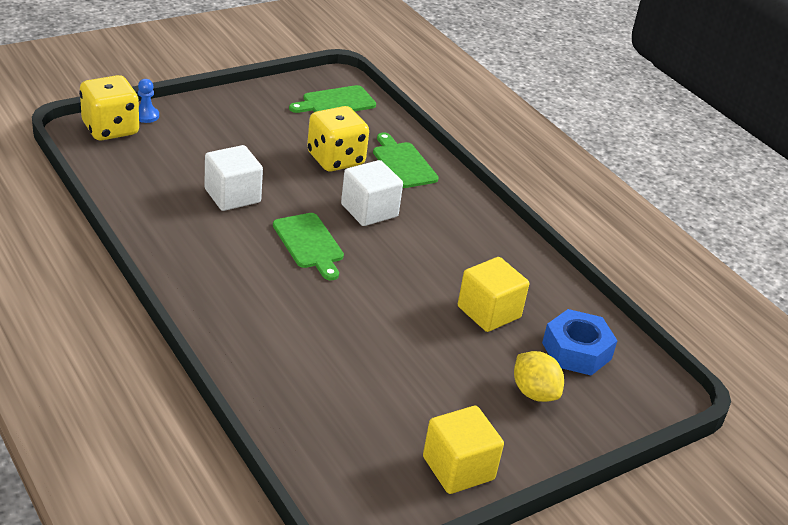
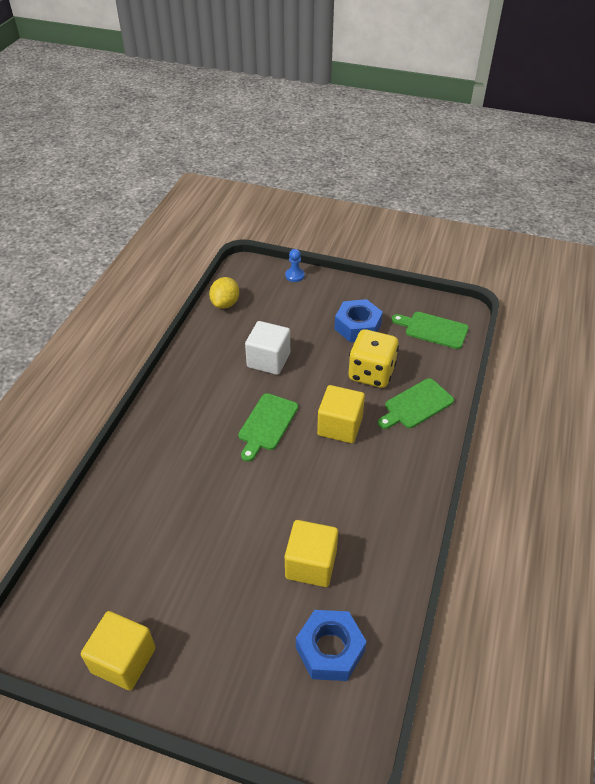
camera: 55 degrees right, 10 degrees up
(110, 129) = (262, 274): yellow dice -> none
(270, 130) = (357, 327): none -> blue nut
(369, 210) = (340, 426): white cube -> yellow cube
(403, 163) = (416, 405): green cutting board -> green cutting board turned 150 degrees counterclockwise
(534, 392) = (251, 653): yellow lemon -> yellow lemon (225, 303)

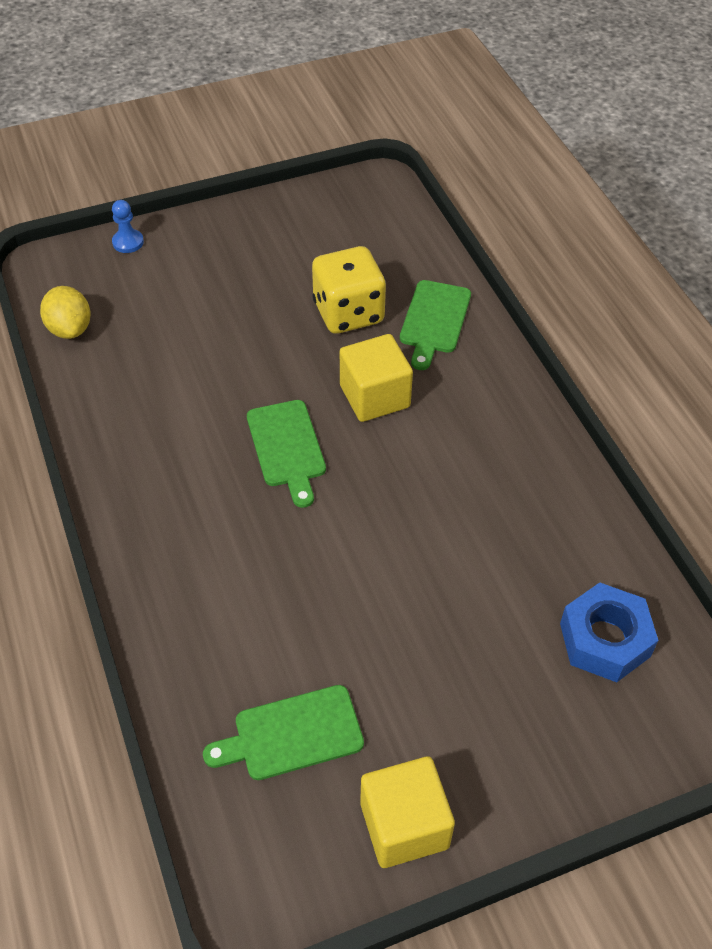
camera: 40 degrees left, 5 degrees up
(268, 360) = (207, 369): white cube -> none
(311, 564) = (498, 568): yellow cube -> none
(357, 327) = (276, 265): blue nut -> none
(433, 330) = (367, 221): green cutting board -> green cutting board (292, 734)

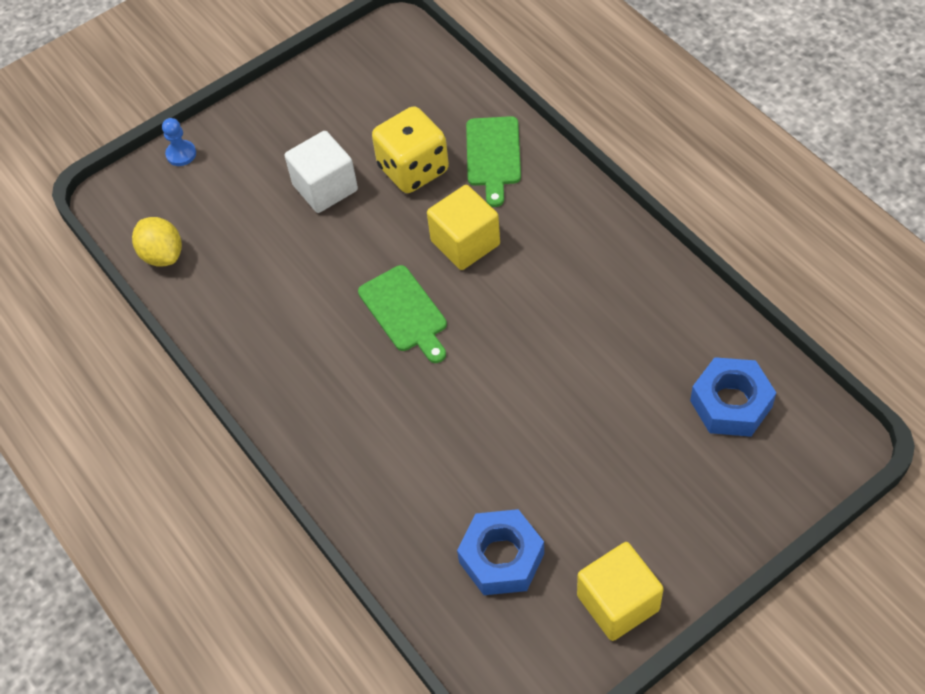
camera: 10 degrees left, 5 degrees up
(254, 308) = (325, 187): none -> white cube
(292, 734) = (501, 558): green cutting board -> blue nut

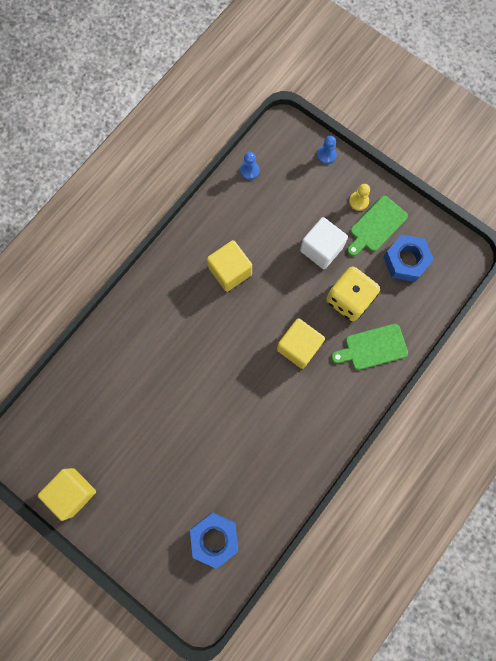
camera: 70 degrees right, 20 degrees up
(162, 255) = (249, 171): yellow lemon -> blue pawn
(269, 130) = (358, 201): none -> yellow pawn
(317, 309) = (230, 271): none -> yellow cube
(405, 312) = (239, 323): green cutting board -> green cutting board (376, 226)
(501, 558) = (88, 420): blue nut -> blue nut (405, 261)

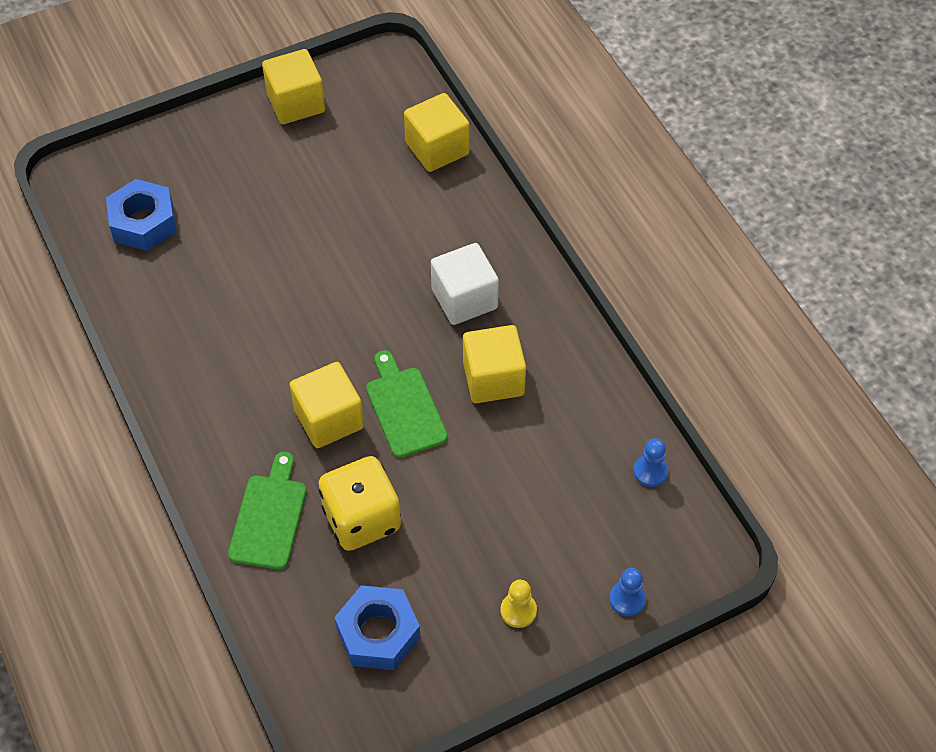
camera: 115 degrees right, 20 degrees down
(75, 379) = (437, 148): none -> yellow cube
(321, 249) = (464, 516): white cube -> white cube (464, 299)
(376, 226) = (461, 617): green cutting board -> green cutting board (404, 408)

